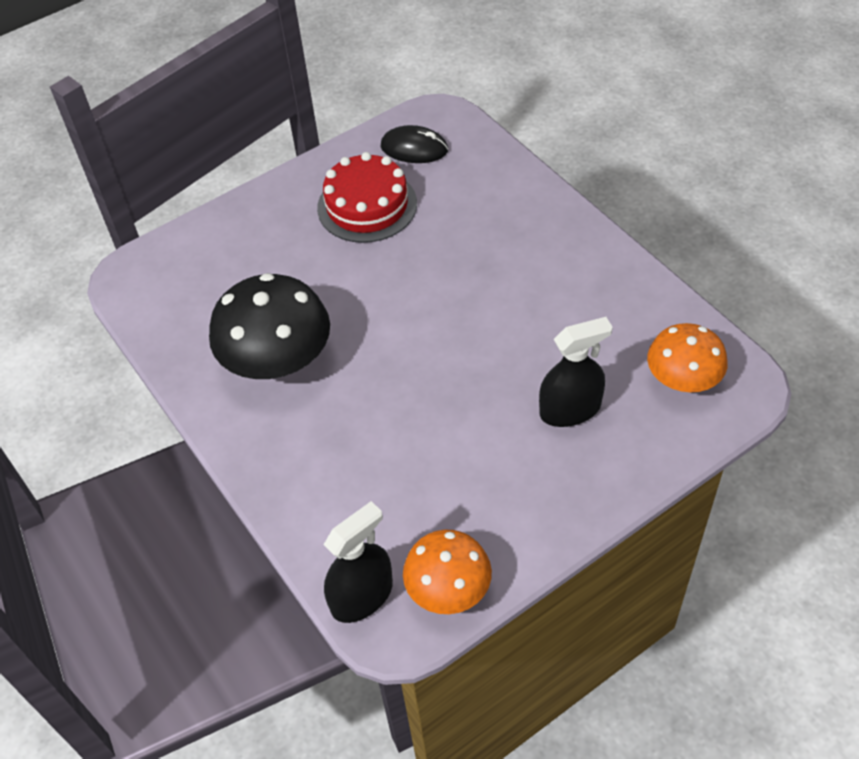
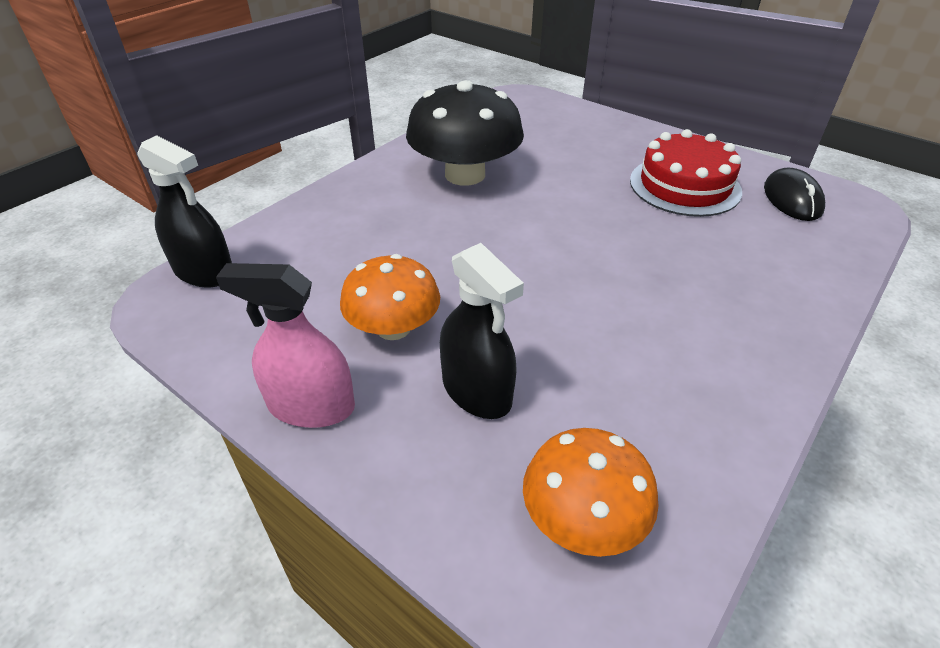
camera: 70 degrees right, 10 degrees down
(448, 588) = (209, 328): orange mushroom -> orange mushroom (393, 327)
(559, 515) = (311, 406): none -> pink spray bottle

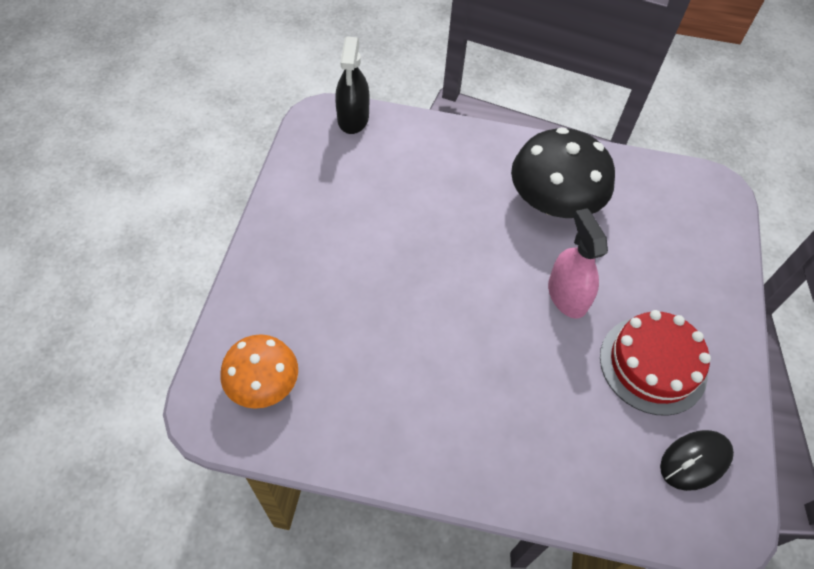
camera: 60 degrees right, 15 degrees up
(311, 406) = (278, 226): pink spray bottle -> pink spray bottle (567, 295)
(393, 327) = (358, 235): orange mushroom -> none
(476, 391) = (329, 299): black spray bottle -> none

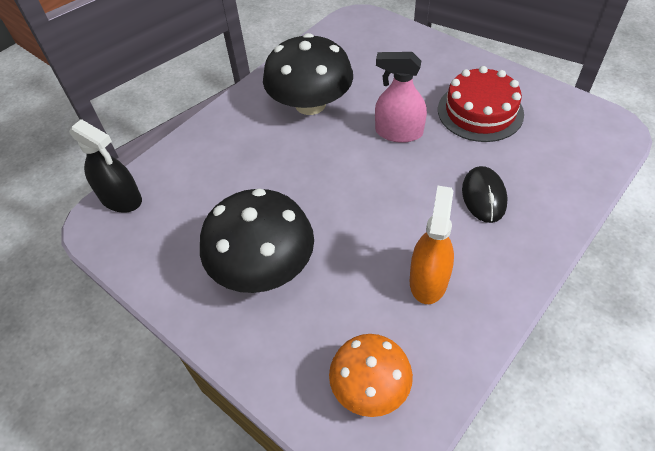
camera: 55 degrees left, 5 degrees down
(340, 252) = (263, 266): none -> black mushroom
(394, 391) = (428, 280): none -> orange spray bottle
(695, 461) = (562, 123): black mouse -> black mouse (483, 196)

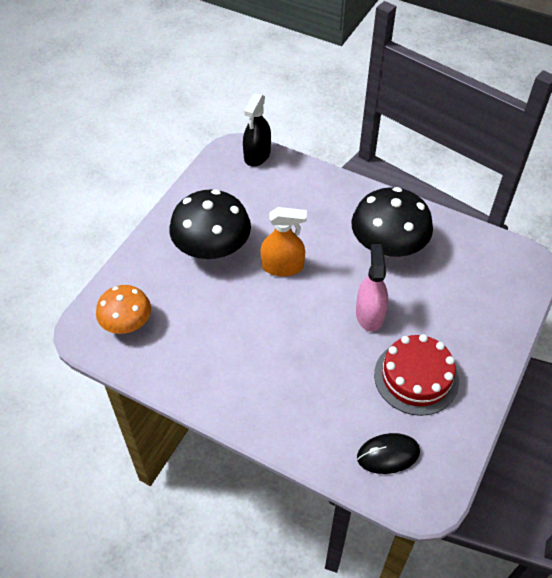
camera: 75 degrees right, 0 degrees up
(428, 280) = (215, 349): orange spray bottle -> orange spray bottle (282, 266)
(483, 196) = (307, 383): black mouse -> black mouse (388, 454)

